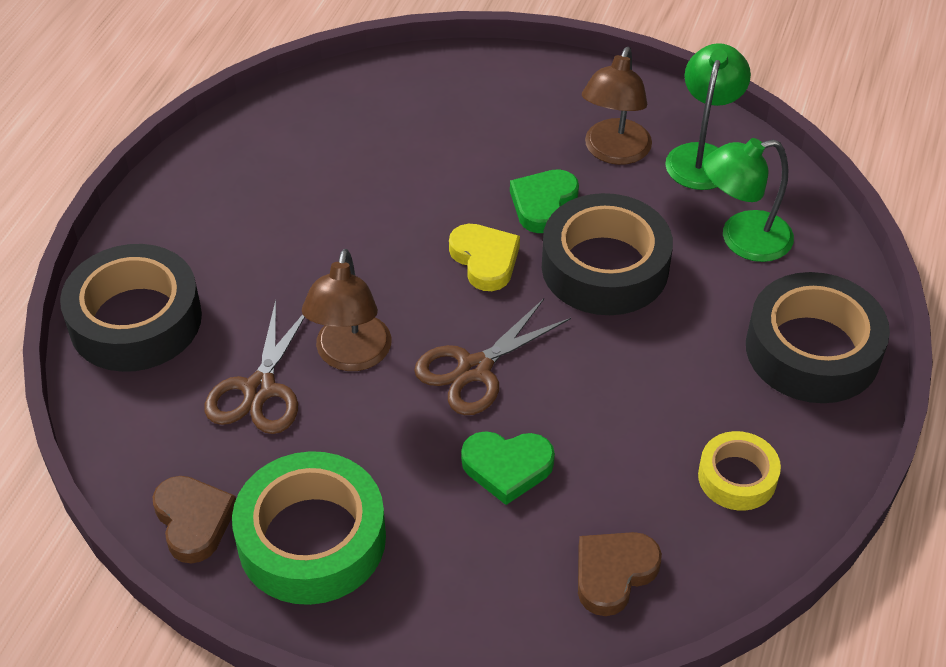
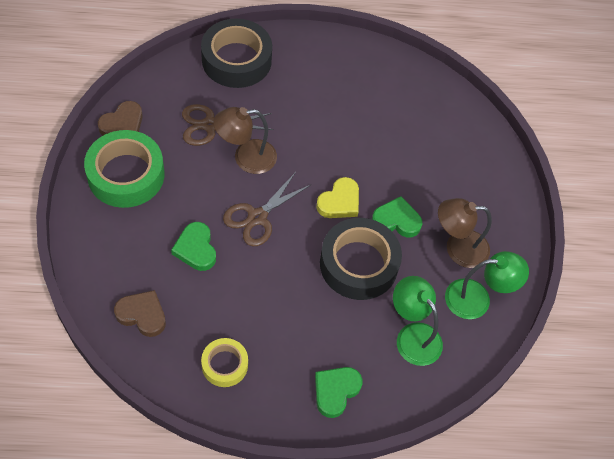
camera: 65 degrees right, 10 degrees up
(475, 369) = (257, 217): brown scissors -> brown scissors turned 75 degrees counterclockwise
(812, 350) = (335, 391): black tape -> green heart

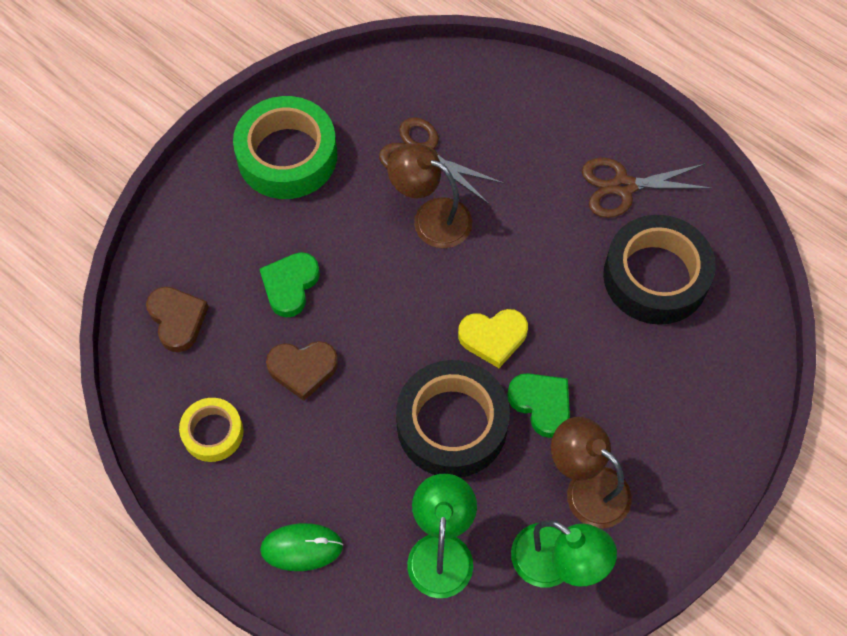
camera: 45 degrees right, 5 degrees up
(122, 124) = (331, 96): brown heart -> brown heart (302, 369)
(236, 60) = (518, 96): black tape -> black tape (655, 277)
(257, 217) = (385, 294): brown scissors -> brown scissors (623, 187)
(335, 391) = (301, 548): green heart -> green mouse

